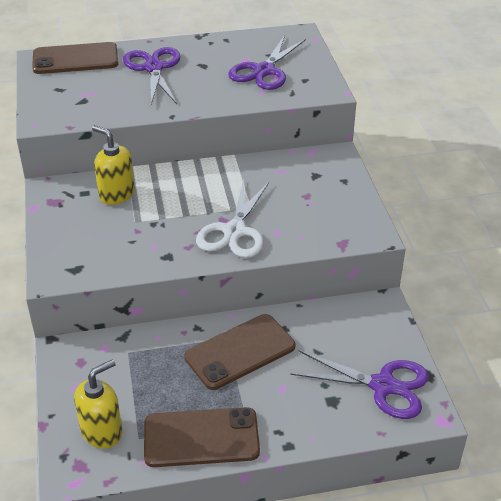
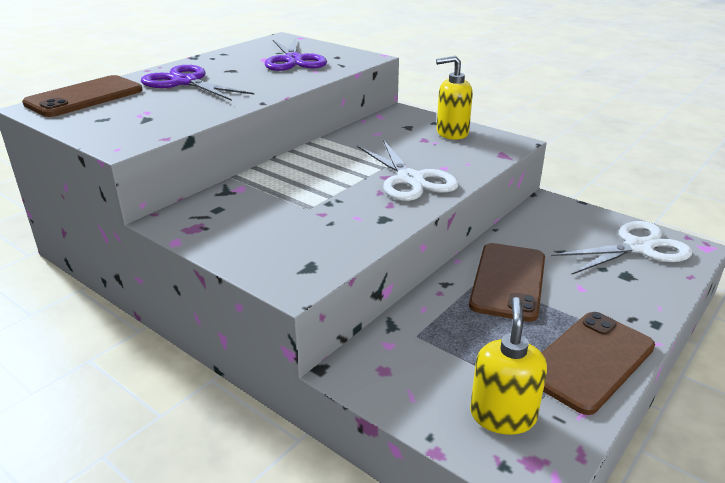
camera: 40 degrees left, 10 degrees down
(116, 194) = (255, 197): yellow soap dispenser -> yellow soap dispenser (452, 133)
(383, 385) = (637, 247): purple scissors -> white scissors

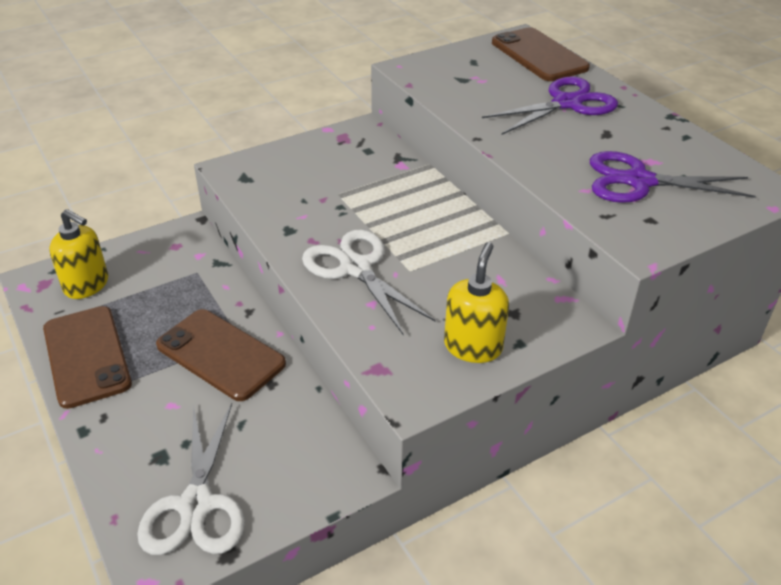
camera: 110 degrees right, 10 degrees up
(410, 179) = (356, 268): white scissors -> white scissors turned 60 degrees clockwise

